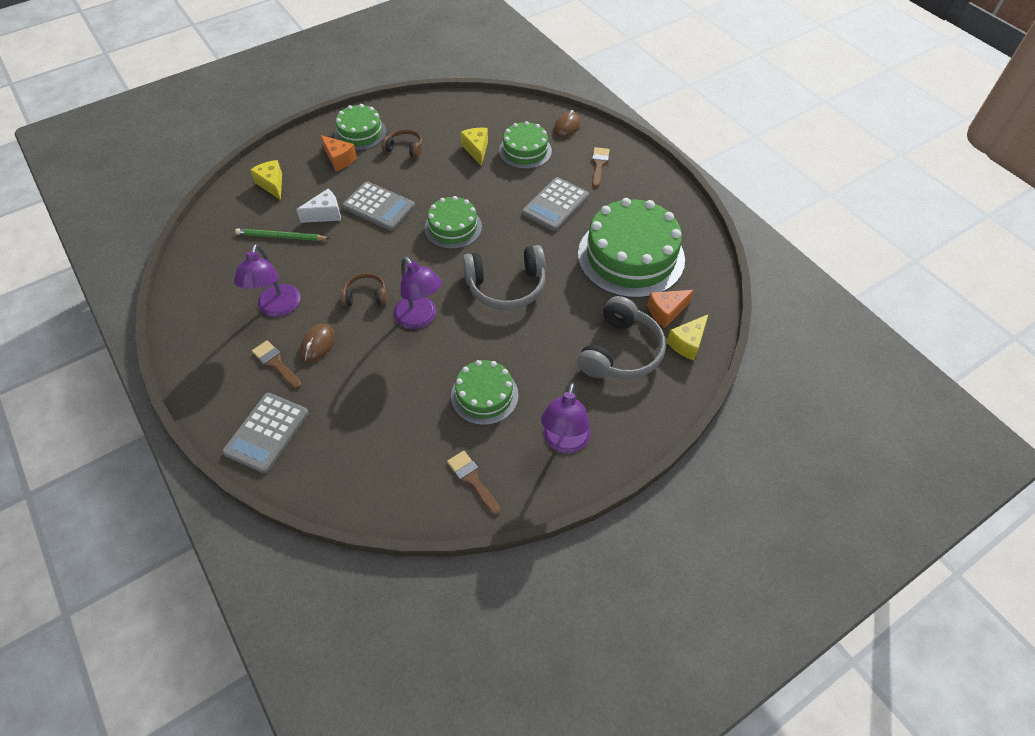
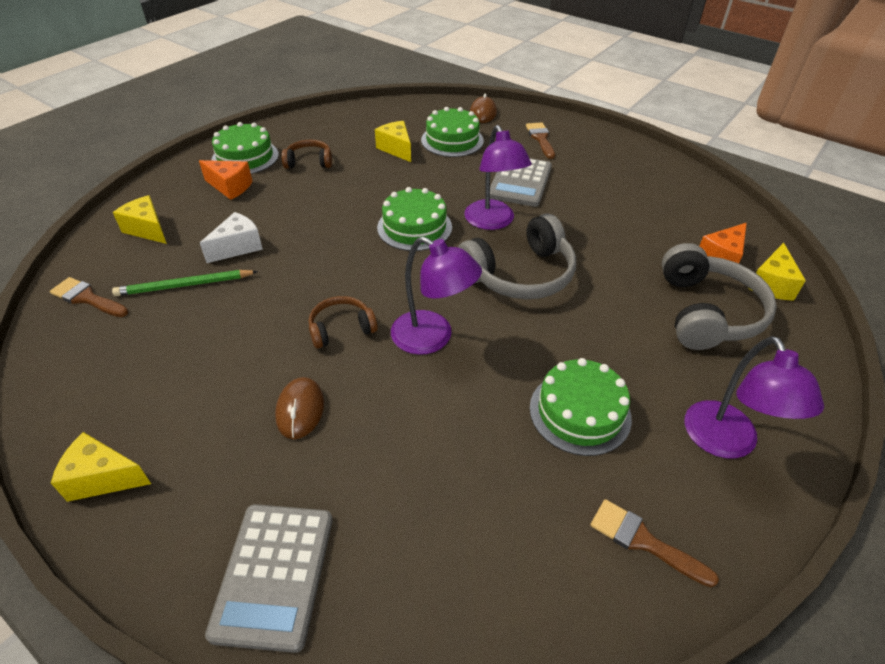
camera: 20 degrees left, 10 degrees down
(198, 353) = (103, 478): none -> yellow cheese
(276, 363) = (245, 456): brown brush -> brown brush (87, 298)
(277, 308) = (215, 376): purple lamp -> purple lamp (493, 222)
(379, 207) = (307, 225): grey calculator -> none
(631, 256) = (639, 213): green cake -> none

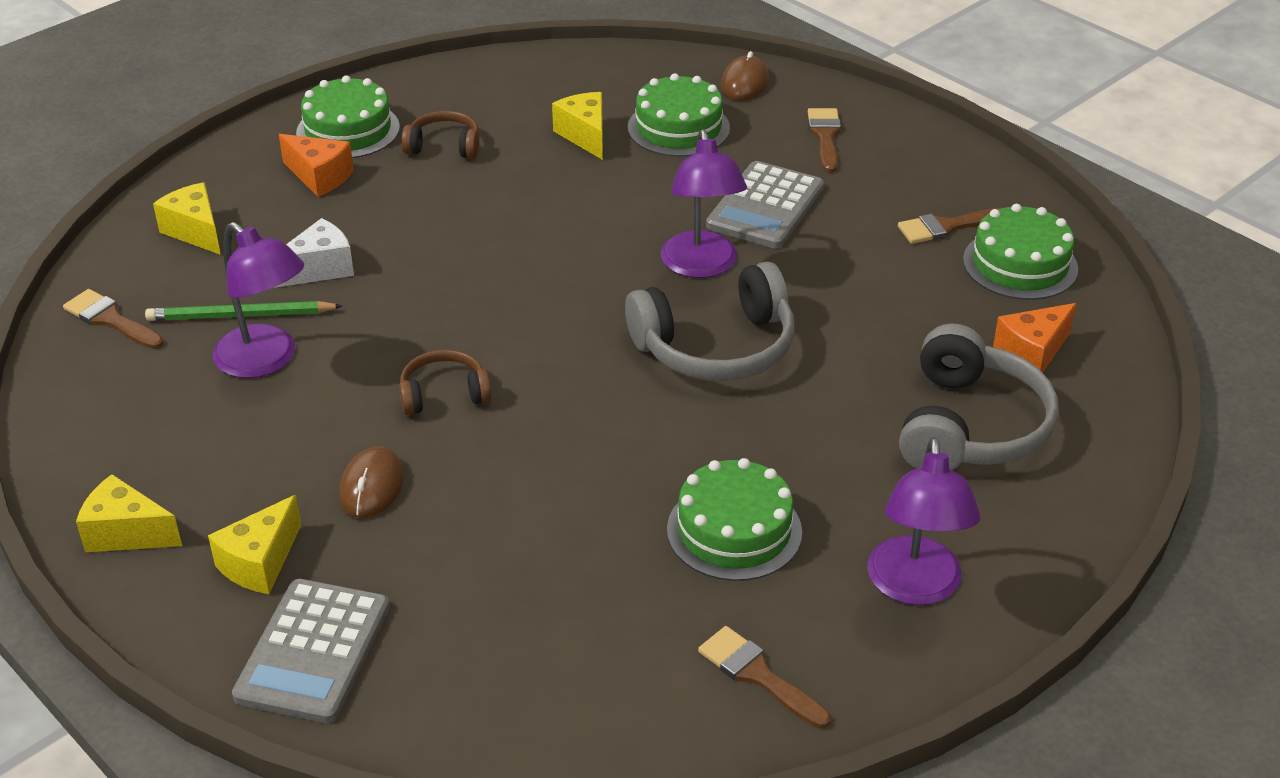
camera: 10 degrees right, 5 degrees down
(414, 227) = (581, 263): green cake -> green cake (1020, 264)
(432, 338) = (565, 419): purple lamp -> purple lamp (266, 361)
(633, 184) = (946, 227): none -> brown brush
(771, 284) = (1089, 398): yellow cheese -> yellow cheese (260, 563)

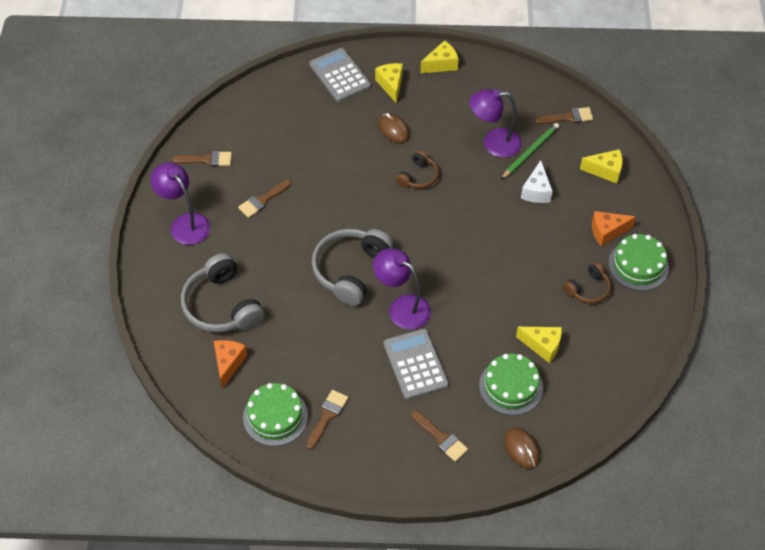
camera: 135 degrees right, 15 degrees up
(734, 530) = (263, 200): green cake -> brown brush

